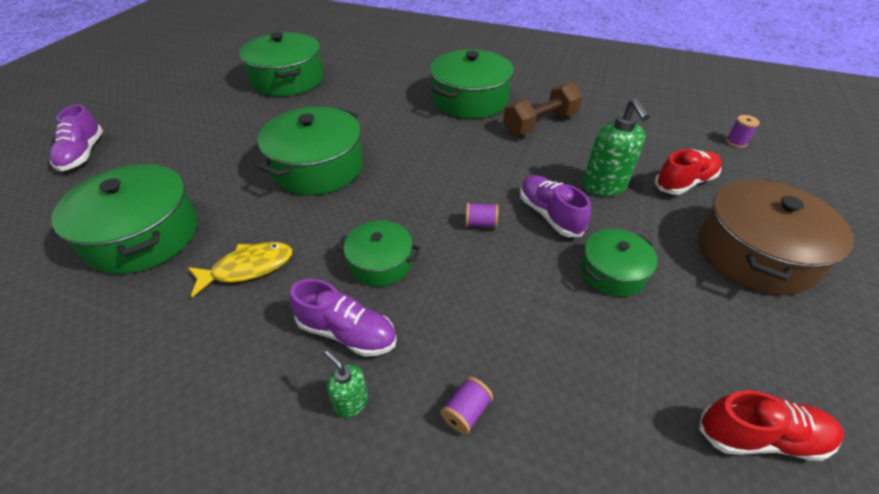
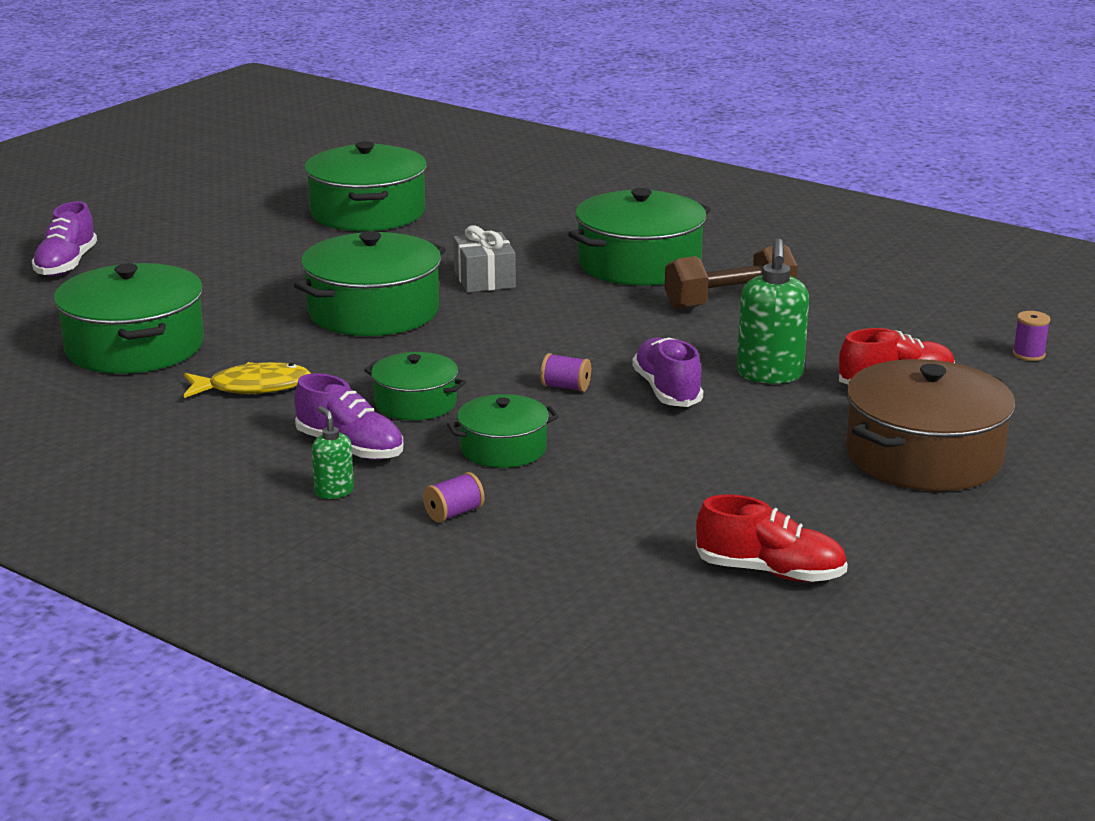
camera: 15 degrees right, 20 degrees down
(381, 126) = (484, 279): none -> grey gift
(612, 272) = (709, 446): green pot -> green pot (503, 448)

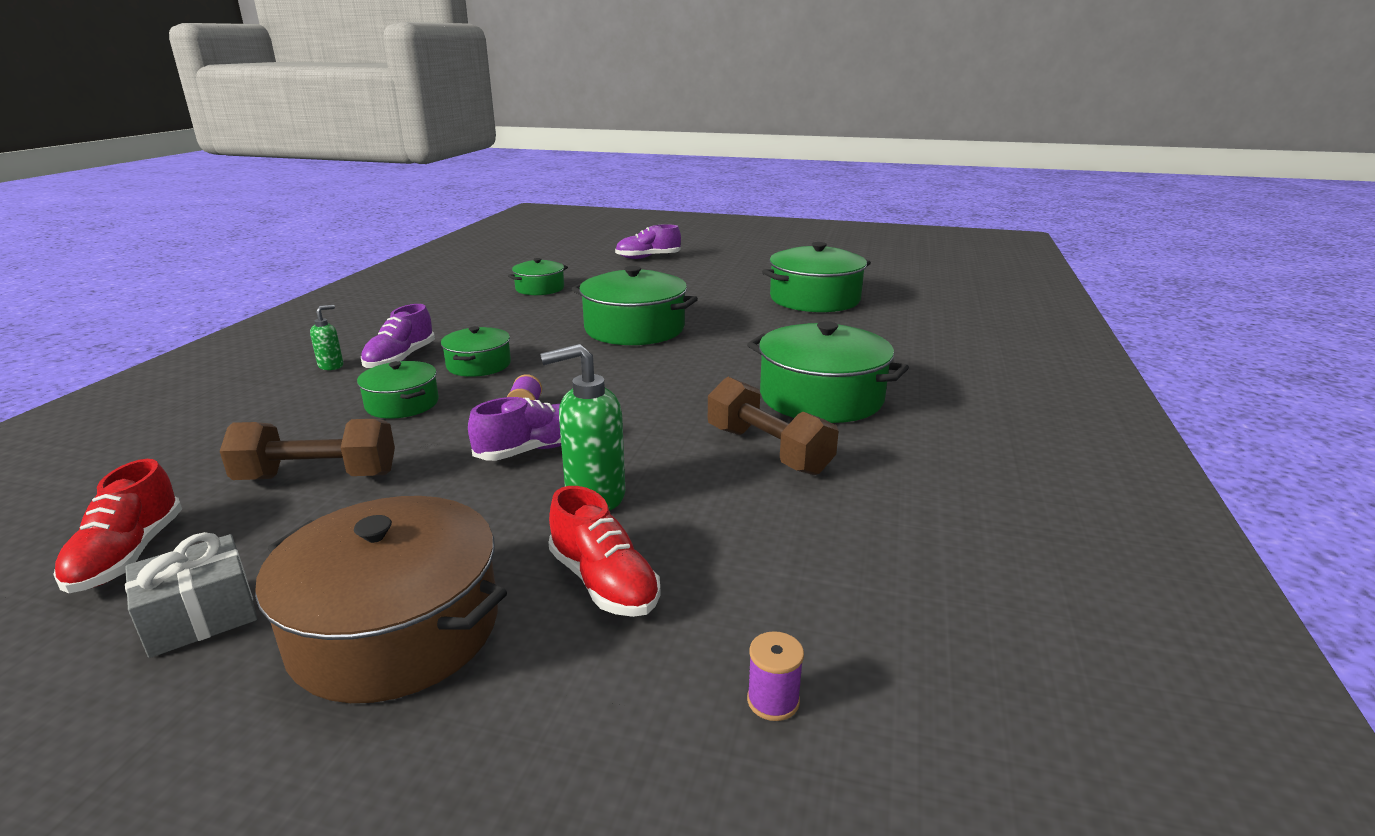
camera: 70 degrees right, 0 degrees up
(134, 346) = (540, 288): green pot -> green pot, size x0.56
(253, 387) = (490, 321): yellow fish -> none
(454, 513) = (289, 405): purple spool -> none
(484, 279) = (725, 349): grey gift -> grey gift (200, 616)
(661, 491) = (317, 477): none -> brown dumbbell

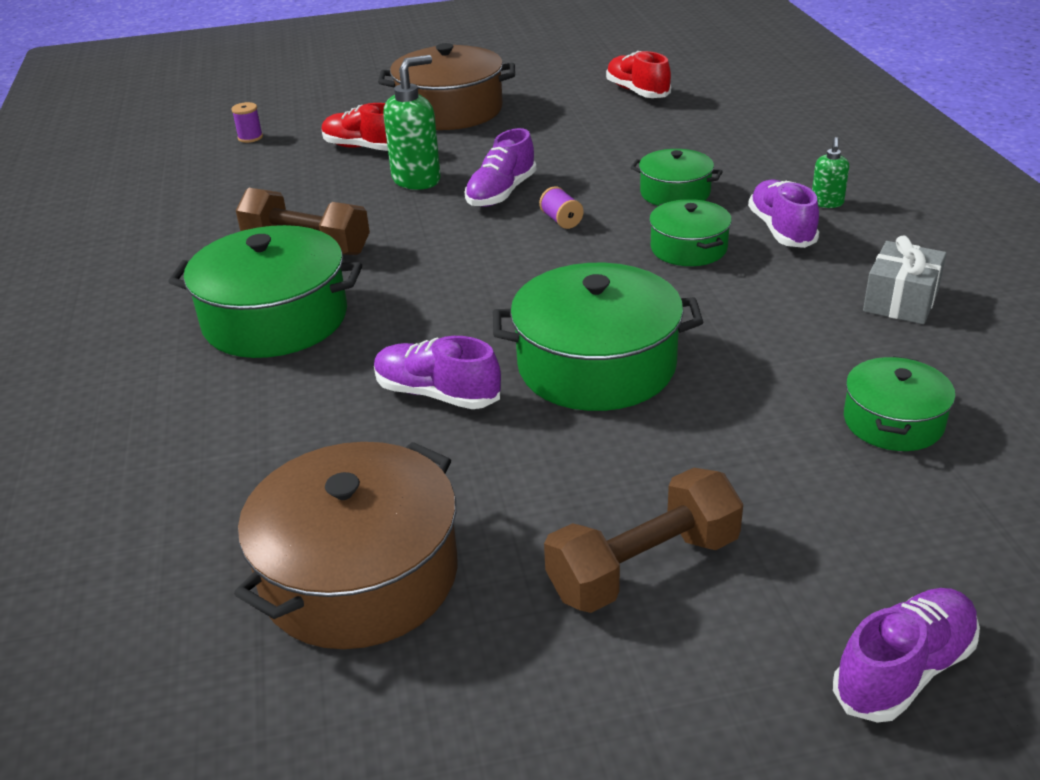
camera: 155 degrees right, 10 degrees up
(200, 616) = (549, 91): grey gift -> grey gift (901, 301)
(317, 477) = (621, 139): brown dumbbell -> brown dumbbell (644, 567)
(735, 337) = (437, 394): none -> purple shoe
(814, 299) = (360, 575): green pot -> brown pot

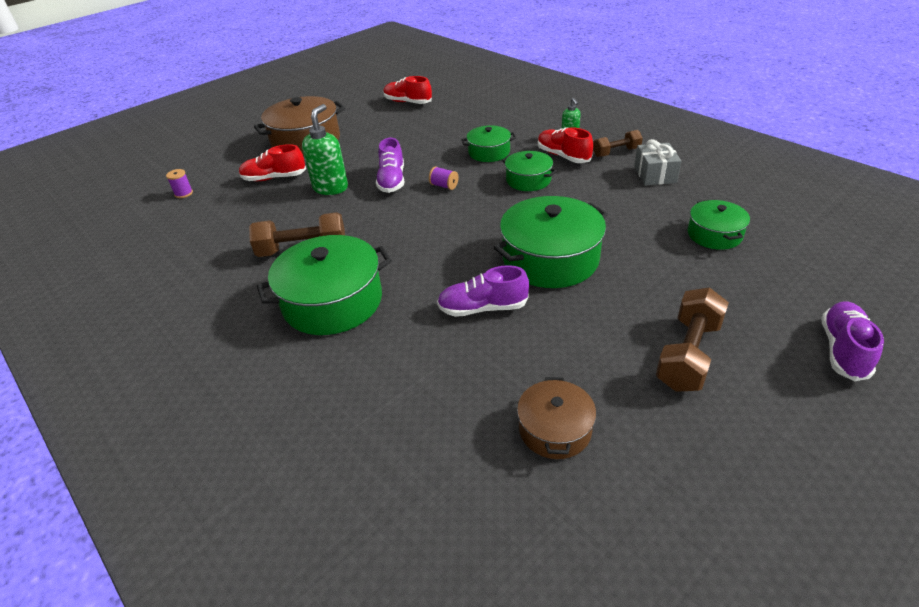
camera: 30 degrees left, 5 degrees up
(360, 575) = (555, 429): brown pot -> brown pot, size x0.56
(781, 230) = (563, 156): purple shoe -> red shoe
(875, 249) = (616, 152): none -> brown dumbbell

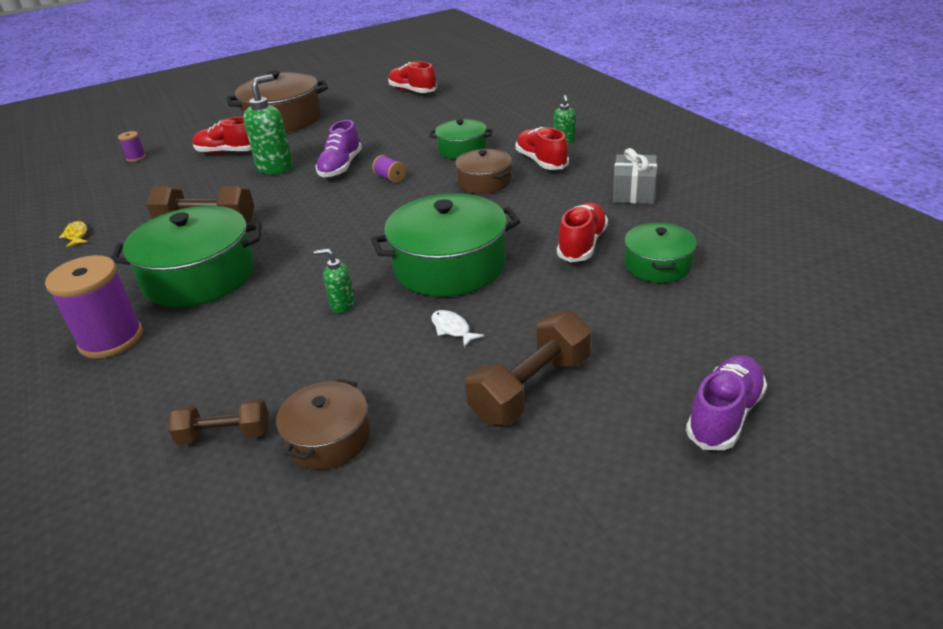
camera: 15 degrees right, 5 degrees down
(178, 279) = (76, 235): none -> yellow fish
(289, 375) = (111, 339): none -> purple spool
(483, 308) = (342, 305): purple shoe -> green soap dispenser
(528, 180) = (484, 182): green pot -> brown pot
(591, 314) = (452, 329): none -> white fish
(616, 152) = (605, 164): brown dumbbell -> brown dumbbell (224, 434)
(645, 225) = (582, 245): none -> red shoe

